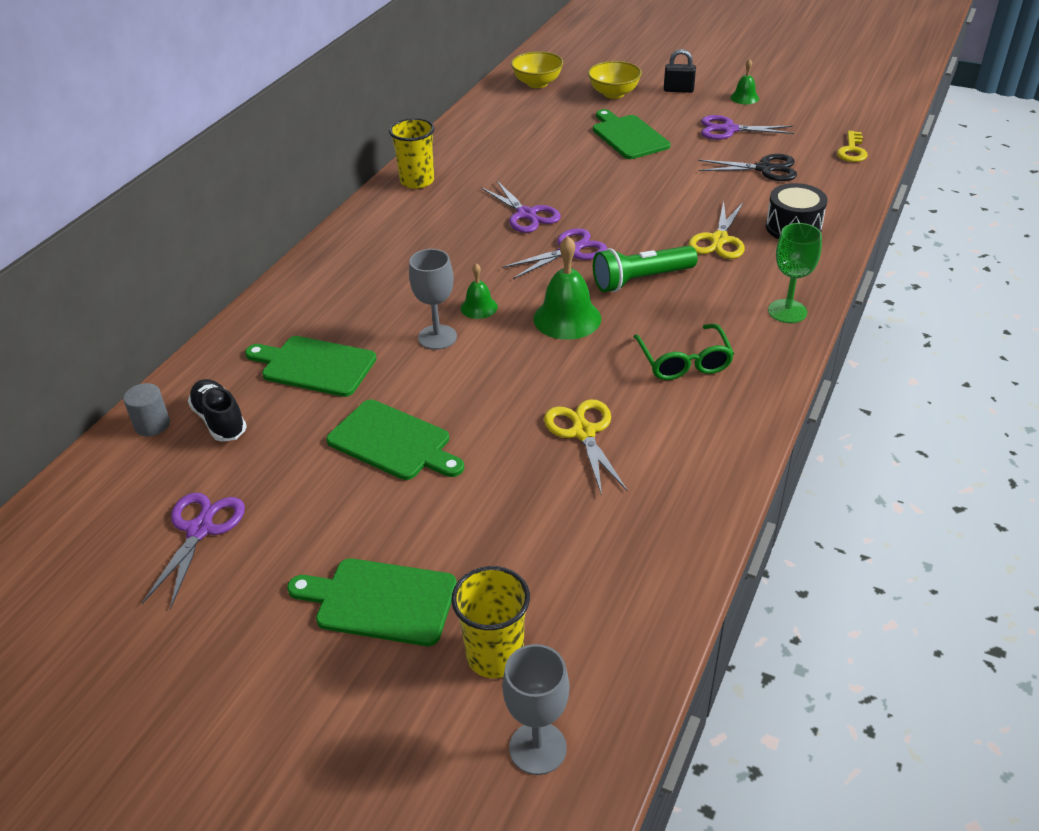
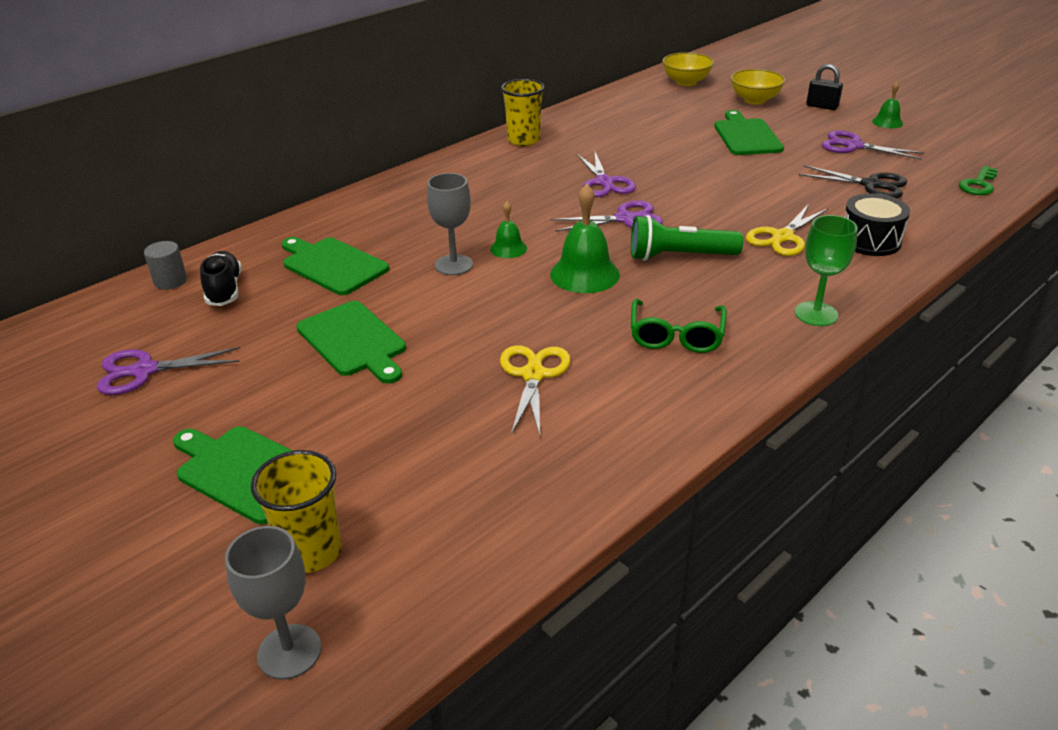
camera: 20 degrees right, 5 degrees down
(200, 529) = (144, 371): purple scissors -> purple scissors turned 135 degrees counterclockwise
(852, 151) = (978, 184): yellow key -> green key

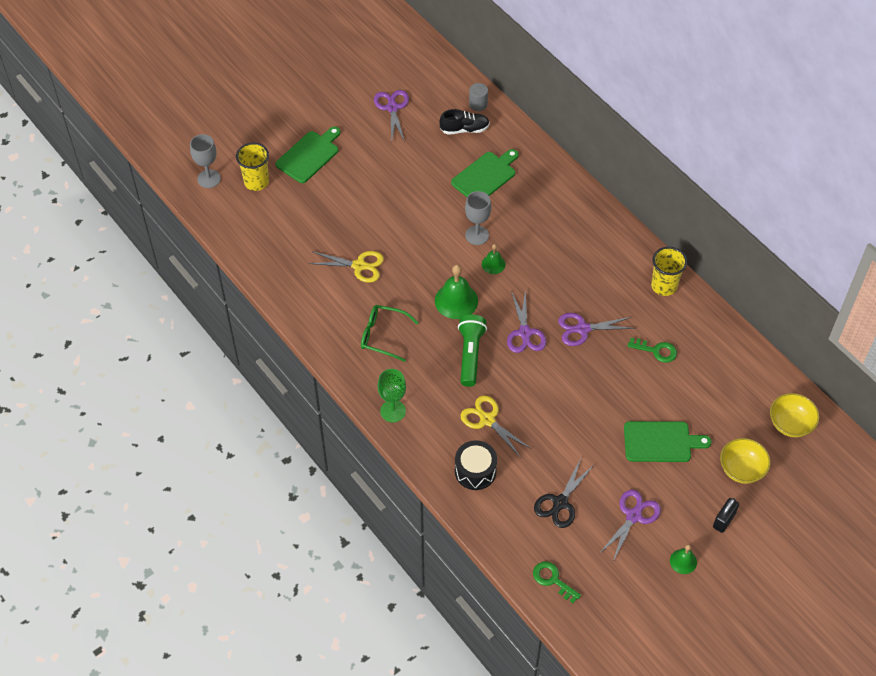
camera: 95 degrees right, 20 degrees up
(354, 341) = (403, 189): green cutting board -> none
(621, 141) = (656, 351): none -> green key

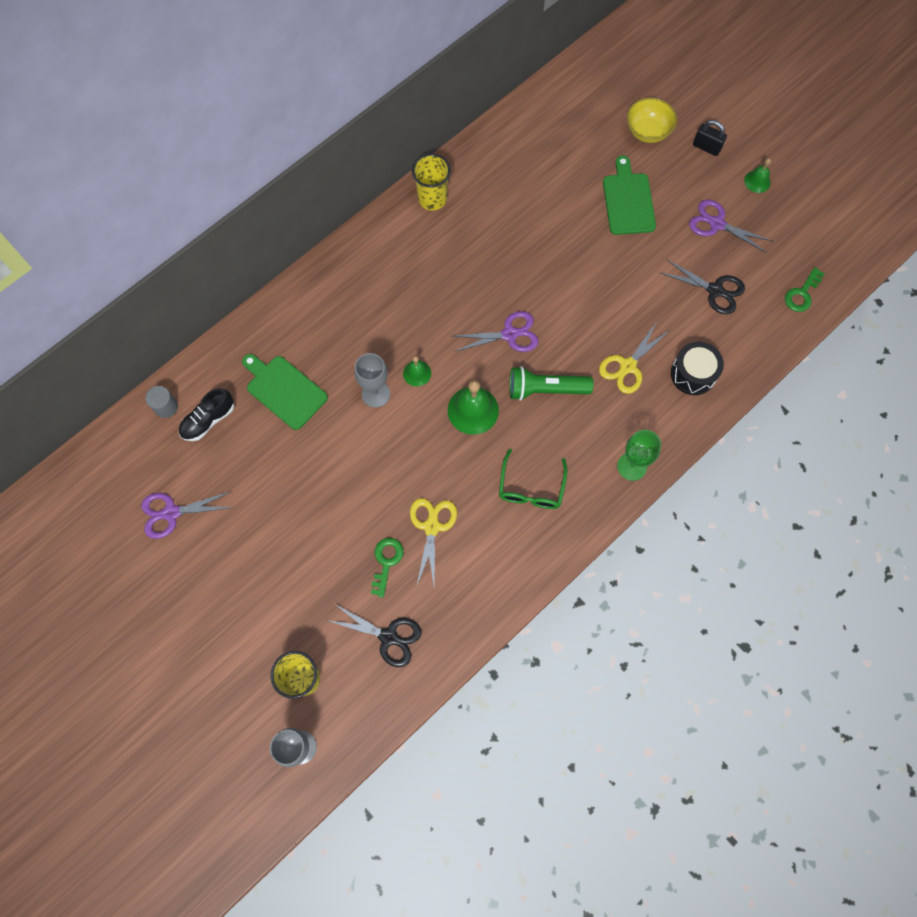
camera: 95 degrees left, 15 degrees up
(277, 233) = (388, 637): none -> black scissors
(309, 155) = (255, 613): green cutting board -> none
(464, 129) = (208, 420): black shoe -> black shoe turned 120 degrees counterclockwise
(582, 329) = (498, 276): purple scissors -> none
(656, 351) = (517, 205): green key -> green key (386, 561)
(790, 424) = (589, 90): yellow bowl -> none

